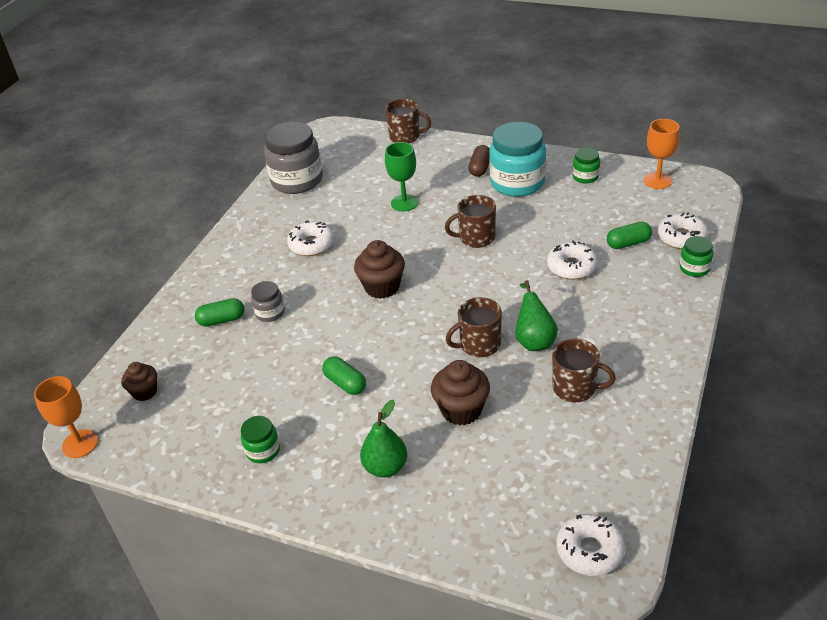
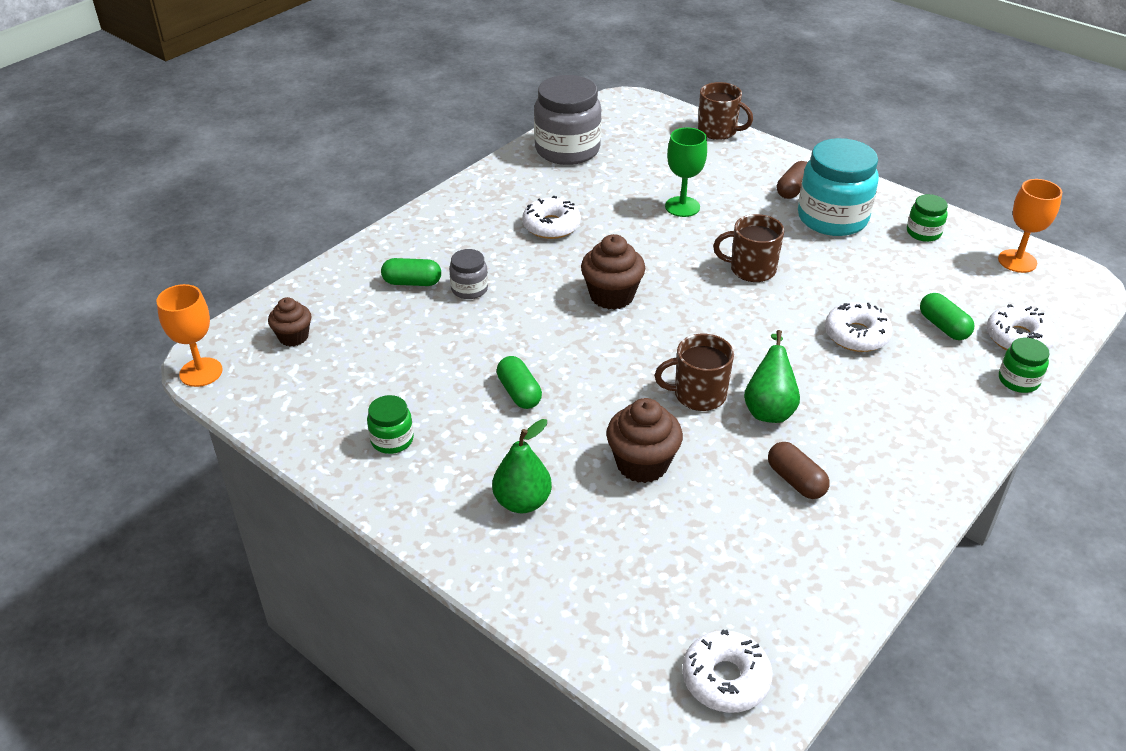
camera: 15 degrees right, 0 degrees up
(575, 388) = (795, 480): brown mug -> brown capsule
(628, 243) = (943, 327): green capsule -> green capsule turned 60 degrees clockwise

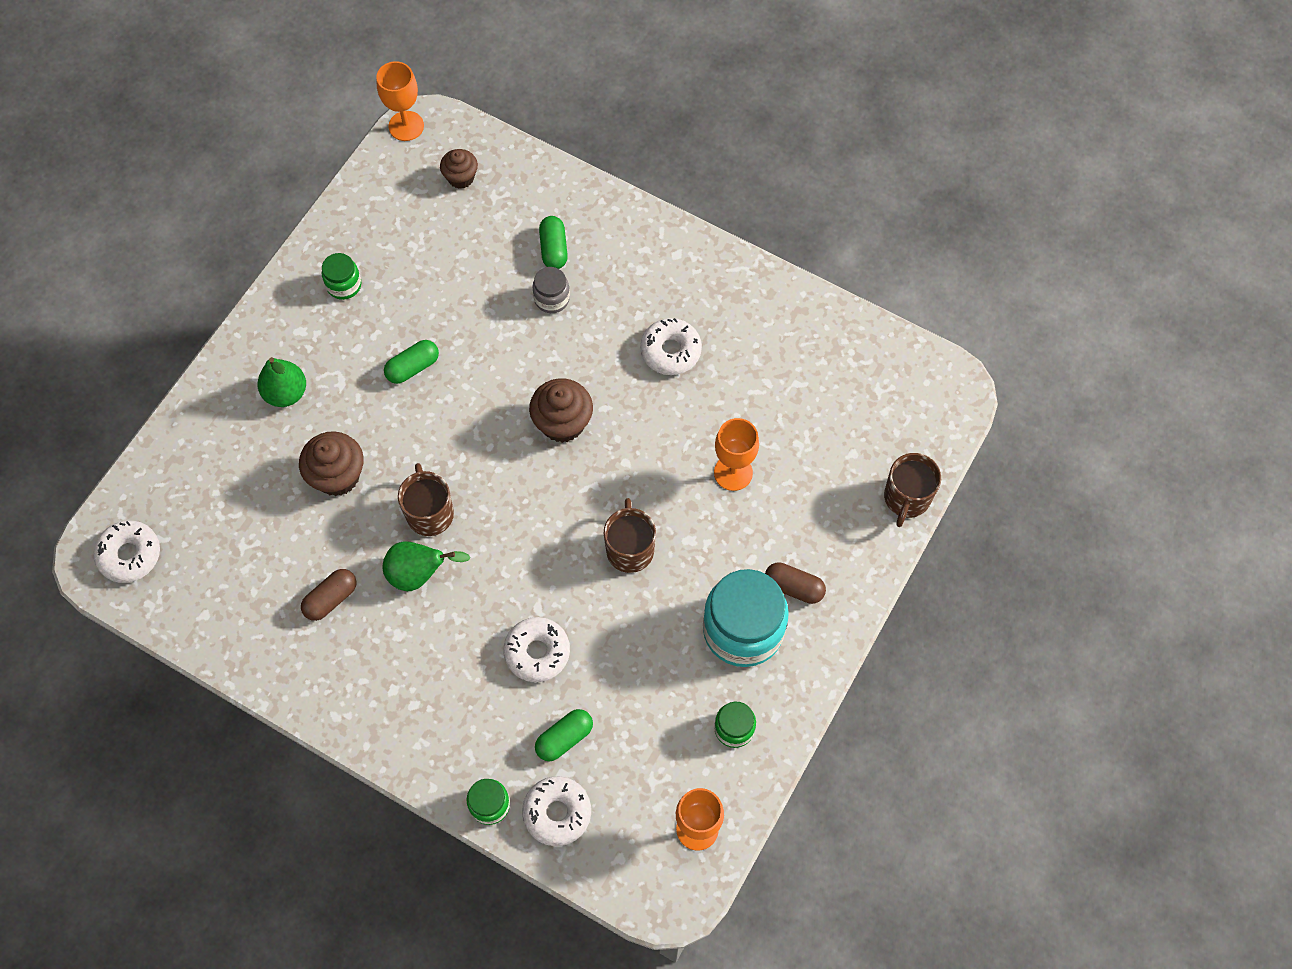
camera: 80 degrees right, 25 degrees up
(567, 150) = (823, 342): grey jar -> none
(682, 207) = (733, 472): green goblet -> orange goblet

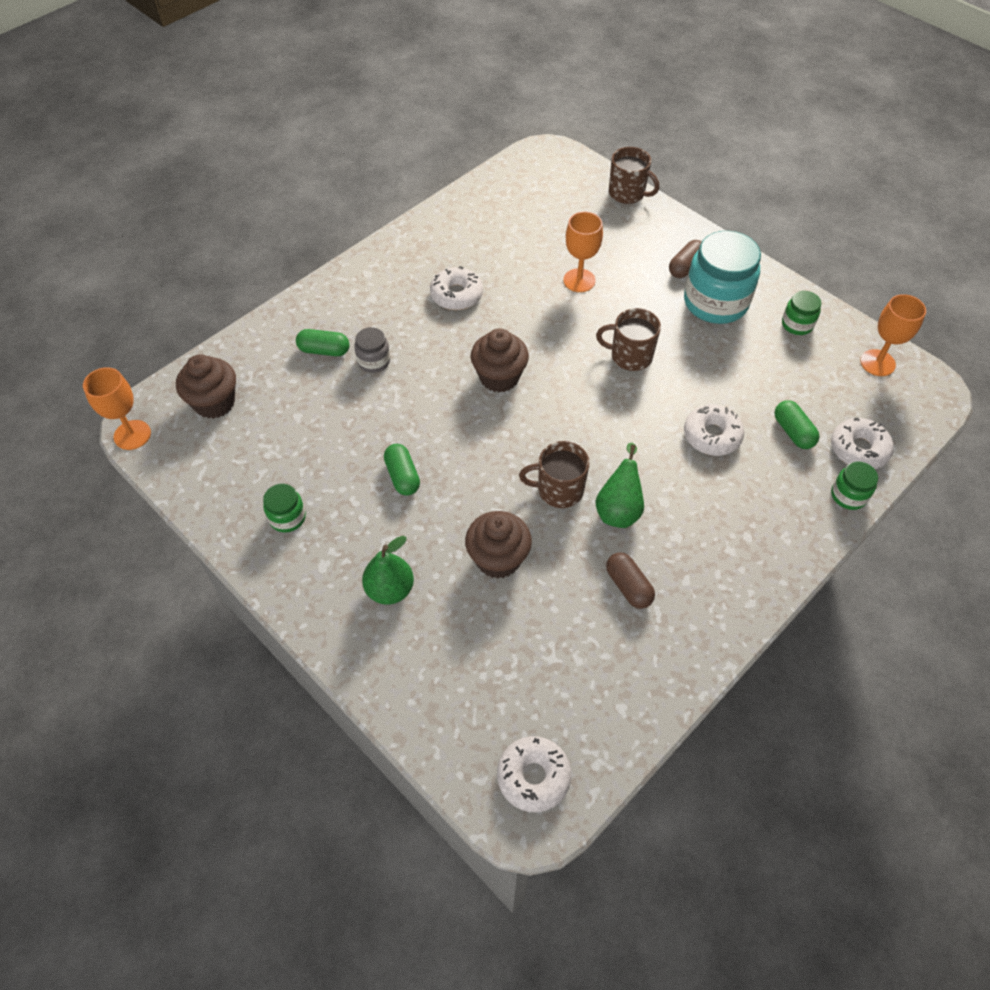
camera: 75 degrees left, 10 degrees down
(461, 178) = (214, 403): brown cupcake -> brown cupcake, size x1.56

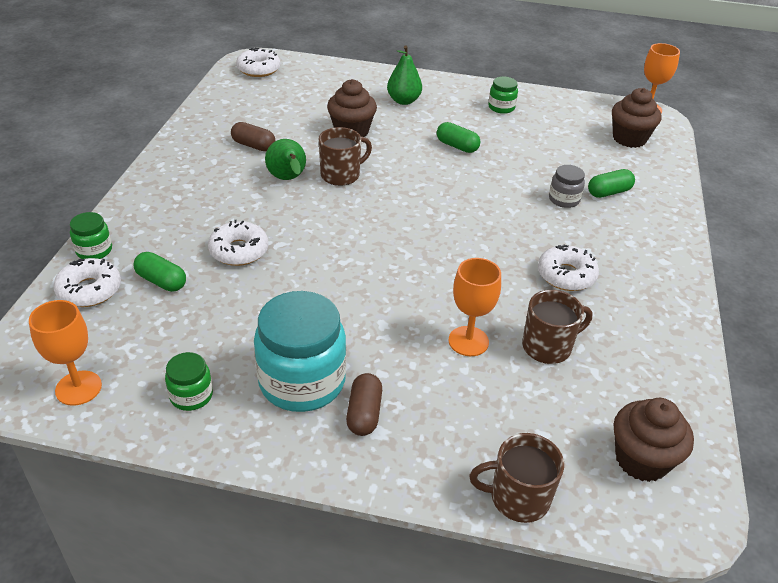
camera: 145 degrees right, 15 degrees down
(499, 377) = (456, 226): brown cupcake -> brown cupcake (641, 459)
(630, 356) = (357, 287): brown mug -> brown mug (548, 346)

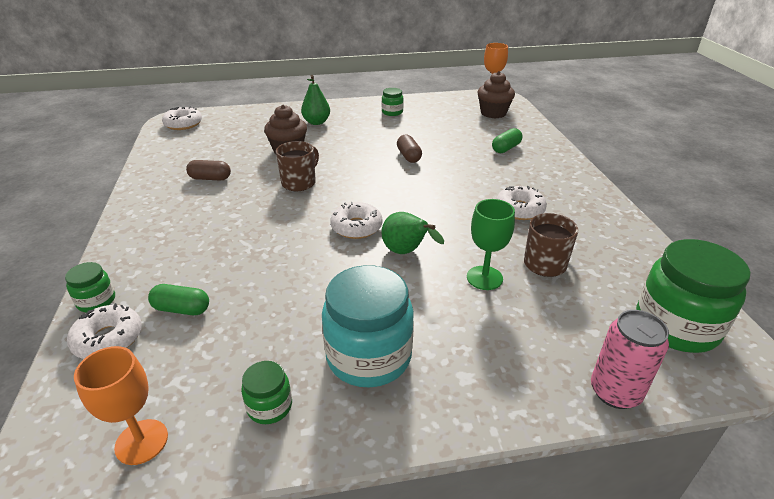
camera: 20 degrees left, 5 degrees down
(239, 251) = (244, 262): white donut -> white donut (356, 227)
(288, 179) = (256, 196): green pear -> green pear (406, 252)
(364, 413) = (441, 366): brown capsule -> brown capsule (409, 156)
(457, 146) = (377, 143): green capsule -> none
(468, 341) = (484, 278): orange goblet -> green goblet
(517, 498) = (615, 392): brown mug -> pink can
(564, 199) = (479, 160): grey jar -> none
(641, 459) = (676, 326): brown cupcake -> green jar

